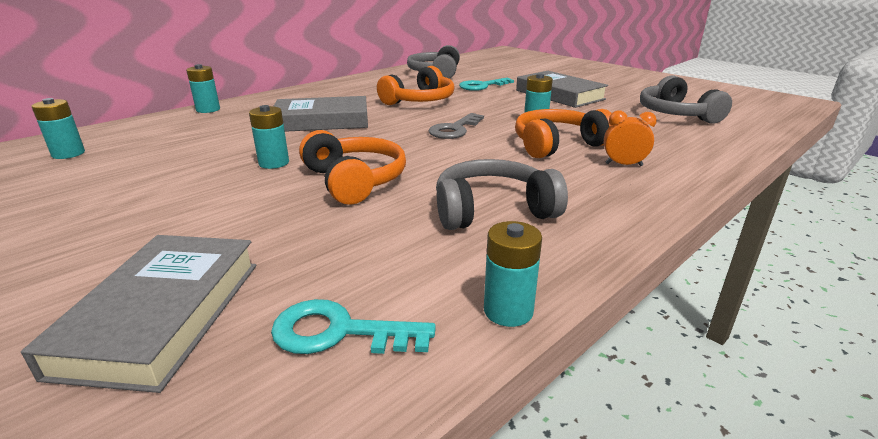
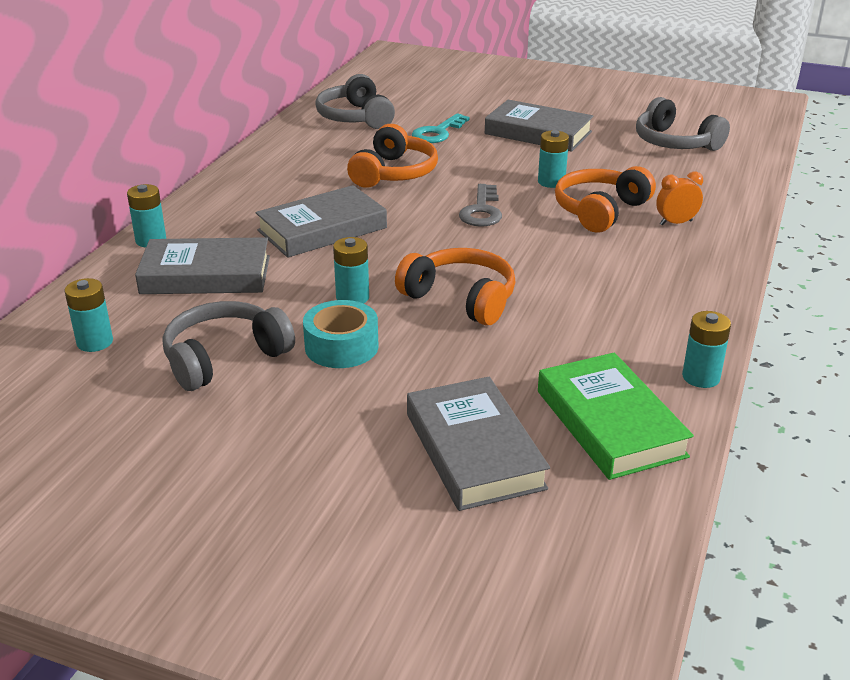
camera: 25 degrees left, 5 degrees up
(204, 132) = (206, 275): none -> grey book
(209, 193) = (341, 347): none -> turquoise tape
(338, 332) = (610, 423): turquoise key -> green book
(493, 210) = (613, 299): grey headphones -> grey headphones (225, 358)

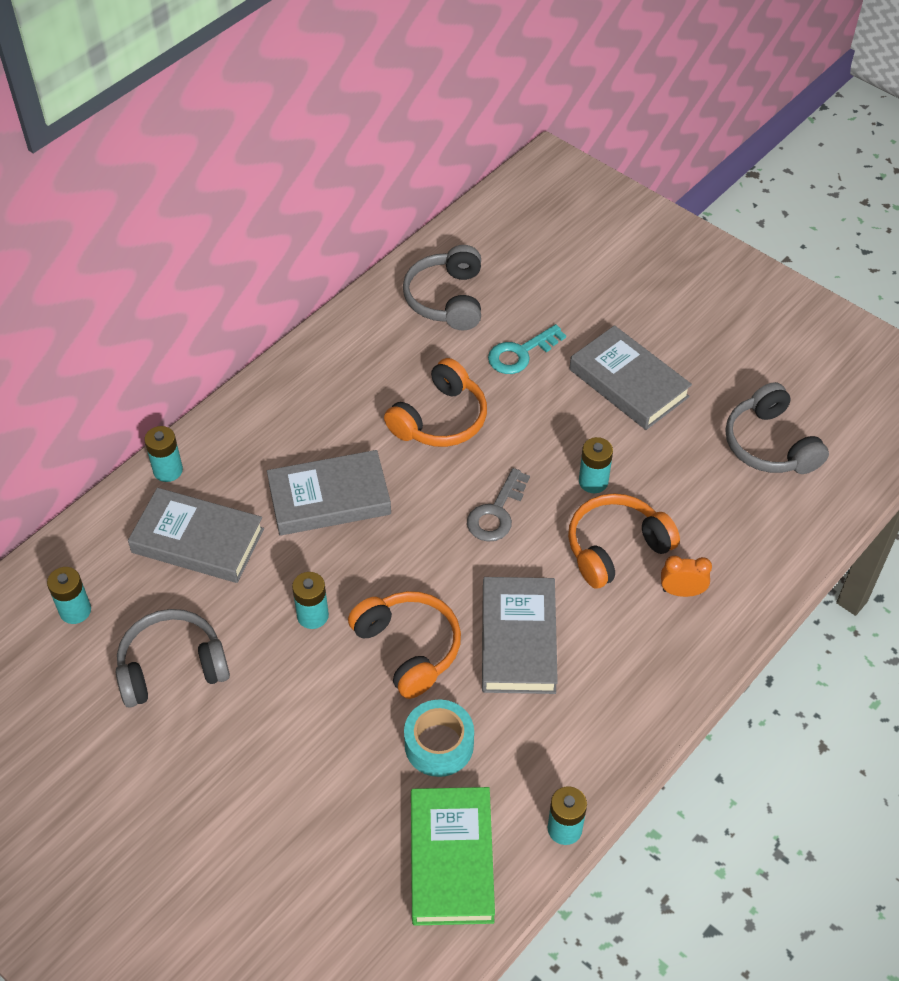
camera: 20 degrees right, 20 degrees up
(341, 347) = (274, 683): turquoise tape -> turquoise tape (439, 744)
(474, 451) = (323, 853): grey book -> grey book (518, 640)

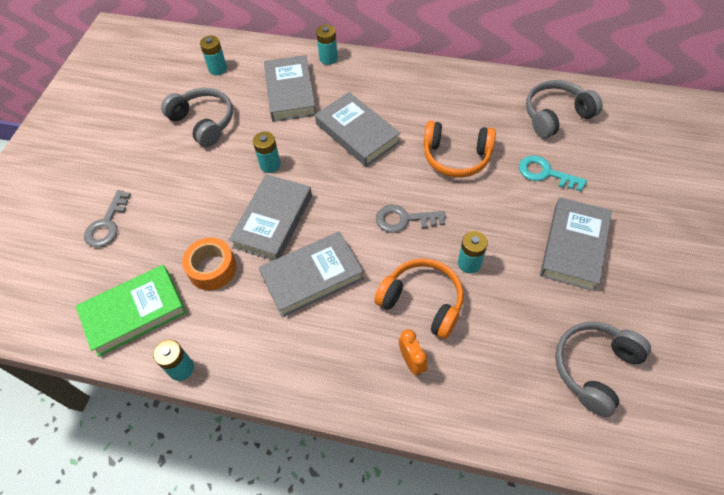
camera: 65 degrees right, 5 degrees up
(279, 853) = (107, 224): none -> grey key
(408, 648) = (273, 221): orange headphones -> grey book
(439, 744) = (212, 269): turquoise tape -> orange tape

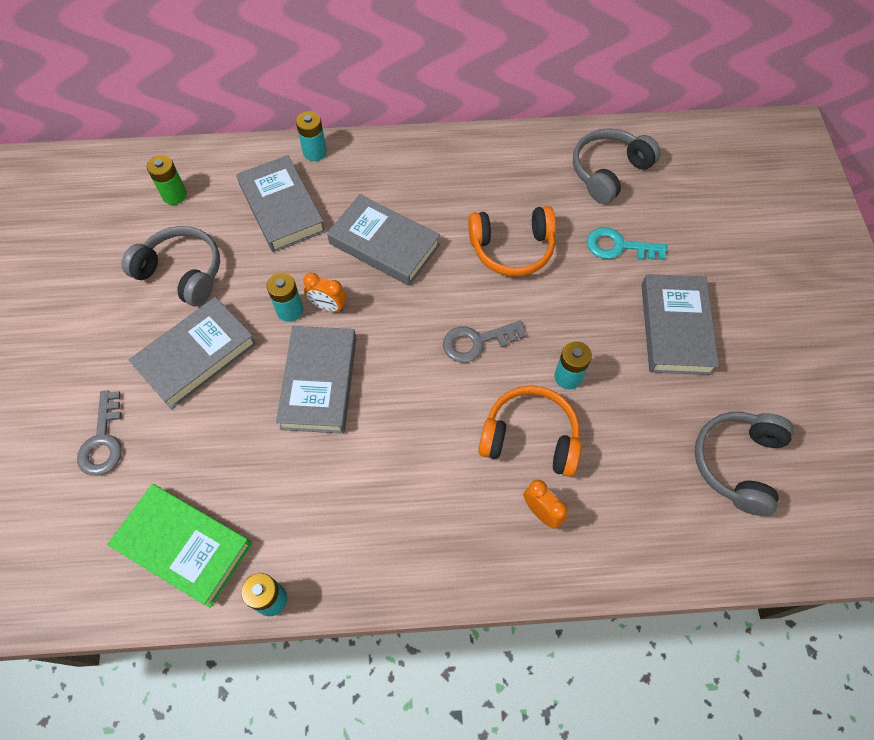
camera: 20 degrees left, 5 degrees up
(134, 312) = (184, 546): green book -> green book turned 75 degrees clockwise
(212, 269) = (264, 463): orange tape -> none
(218, 69) = (174, 195): turquoise battery -> green battery
(299, 168) = (328, 307): none -> orange clock
(312, 276) = (391, 441): grey book -> grey book (196, 356)

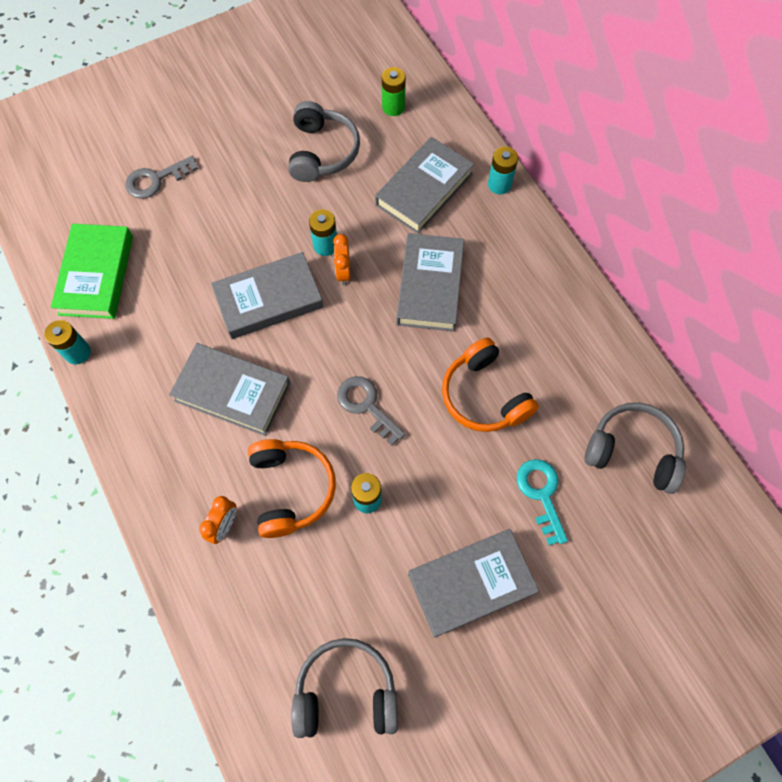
camera: 65 degrees right, 5 degrees up
(196, 356) = (252, 201): grey book -> grey book (232, 392)

